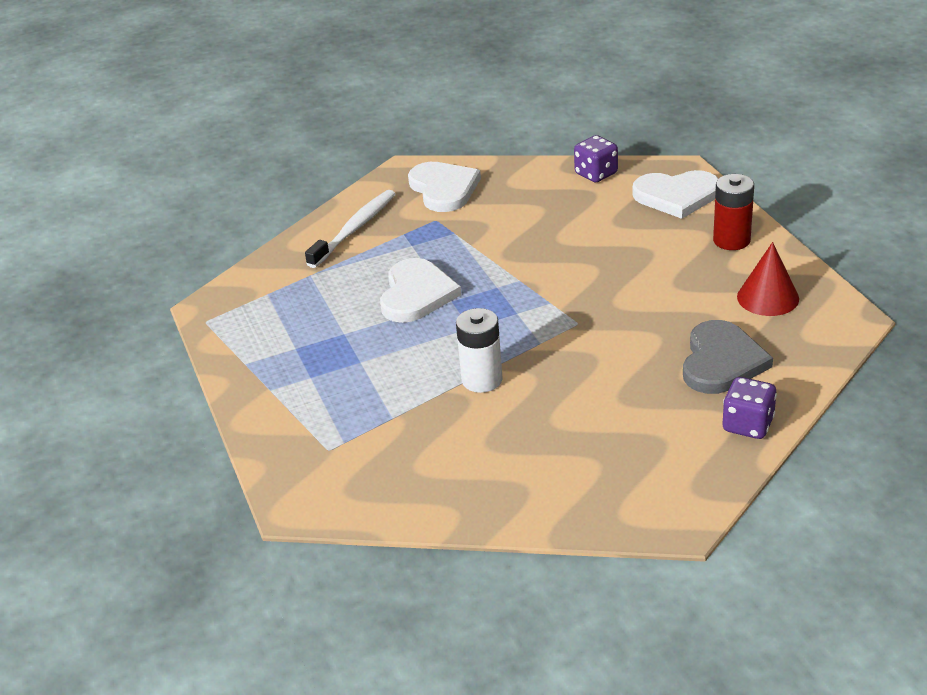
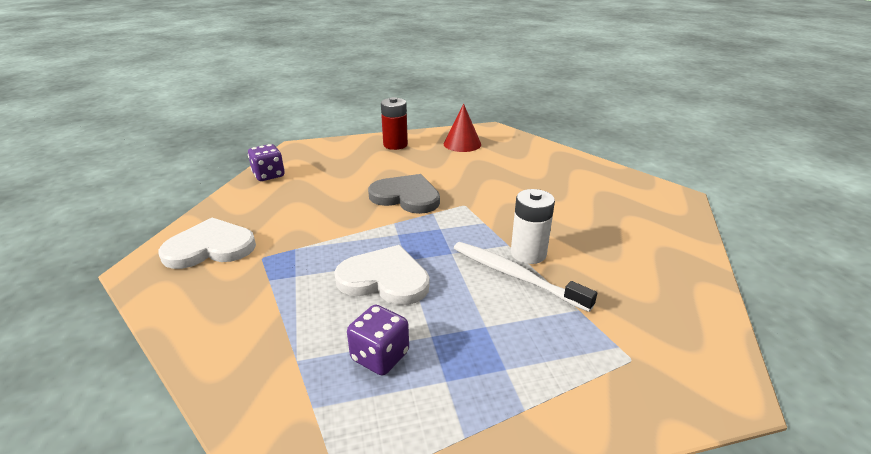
camera: 85 degrees left, 5 degrees down
(355, 229) = (228, 315): white toothbrush -> white toothbrush (515, 275)
(676, 196) = (328, 153): white heart -> none
(721, 361) = (522, 164): grey heart -> grey heart (406, 197)
(747, 425) = (585, 165): purple dice -> purple dice (380, 356)

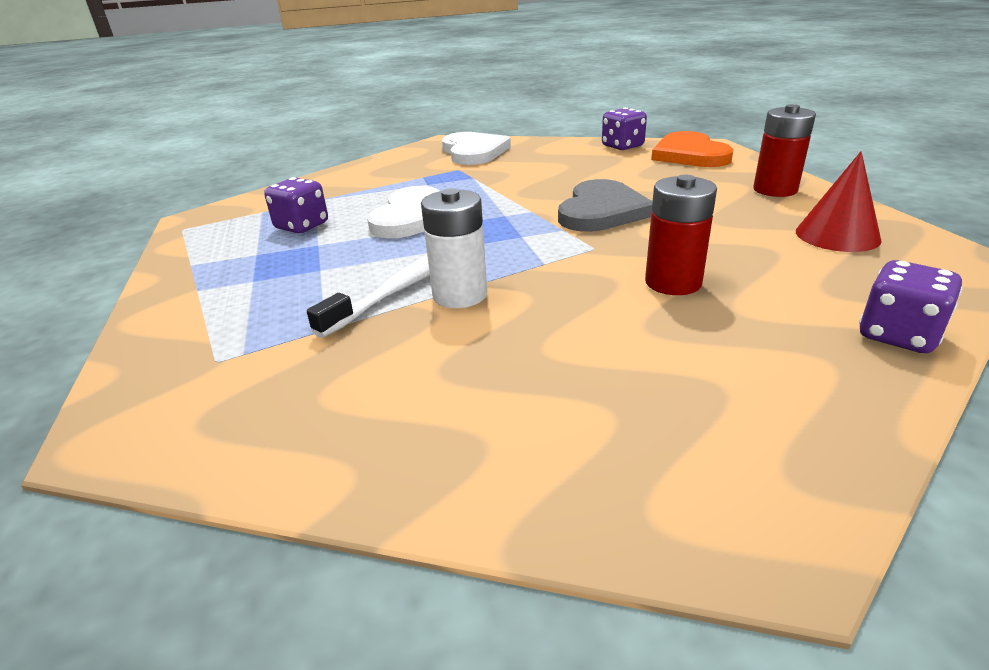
camera: 90 degrees right, 0 degrees up
(312, 156) = (689, 154): none -> orange heart
(511, 188) = (673, 282): none -> red battery
(555, 153) = (898, 335): none -> purple dice

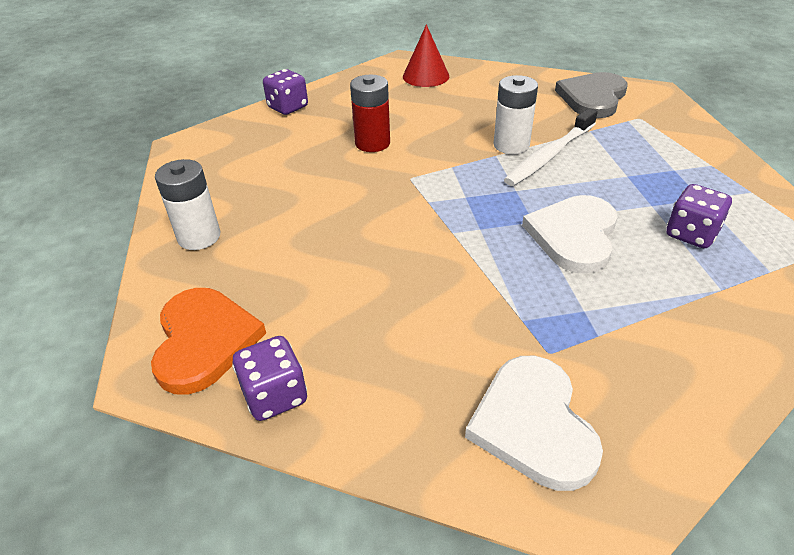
camera: 175 degrees left, 10 degrees up
(601, 211) = (384, 223): grey heart -> grey heart (592, 98)
(775, 190) = (199, 237): red battery -> white battery
(837, 235) = (226, 172): red cone -> red cone (426, 76)

